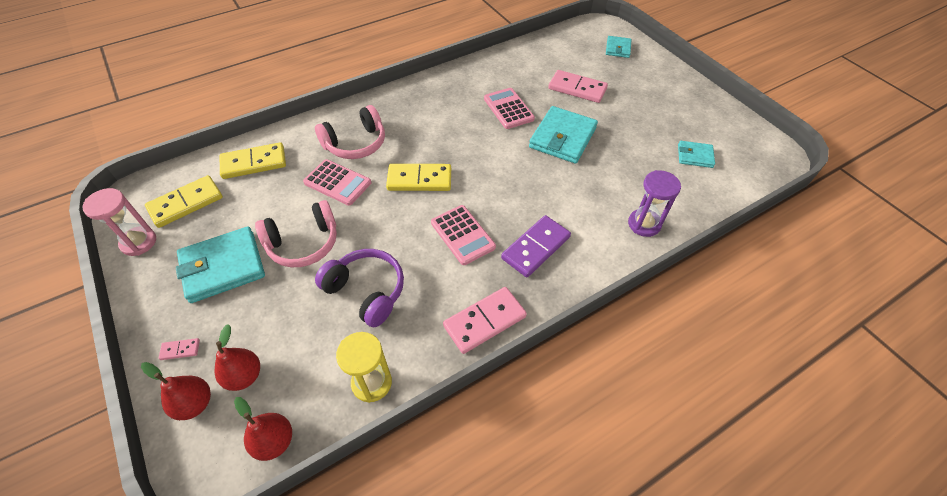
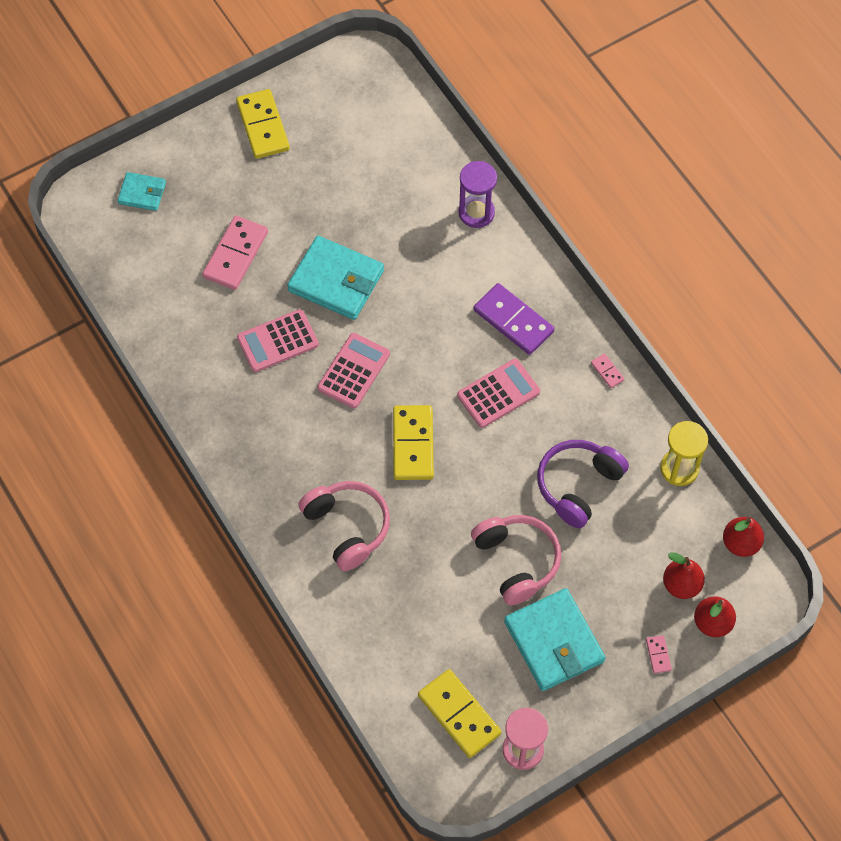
camera: 90 degrees left, 10 degrees up
(254, 163) = (386, 649): yellow domino -> yellow domino (263, 126)
(337, 182) = (419, 539): pink calculator -> pink calculator (353, 371)
(484, 321) = (607, 371): pink domino -> pink domino, size x0.45
(695, 156) = (368, 143): turquoise wallet -> none

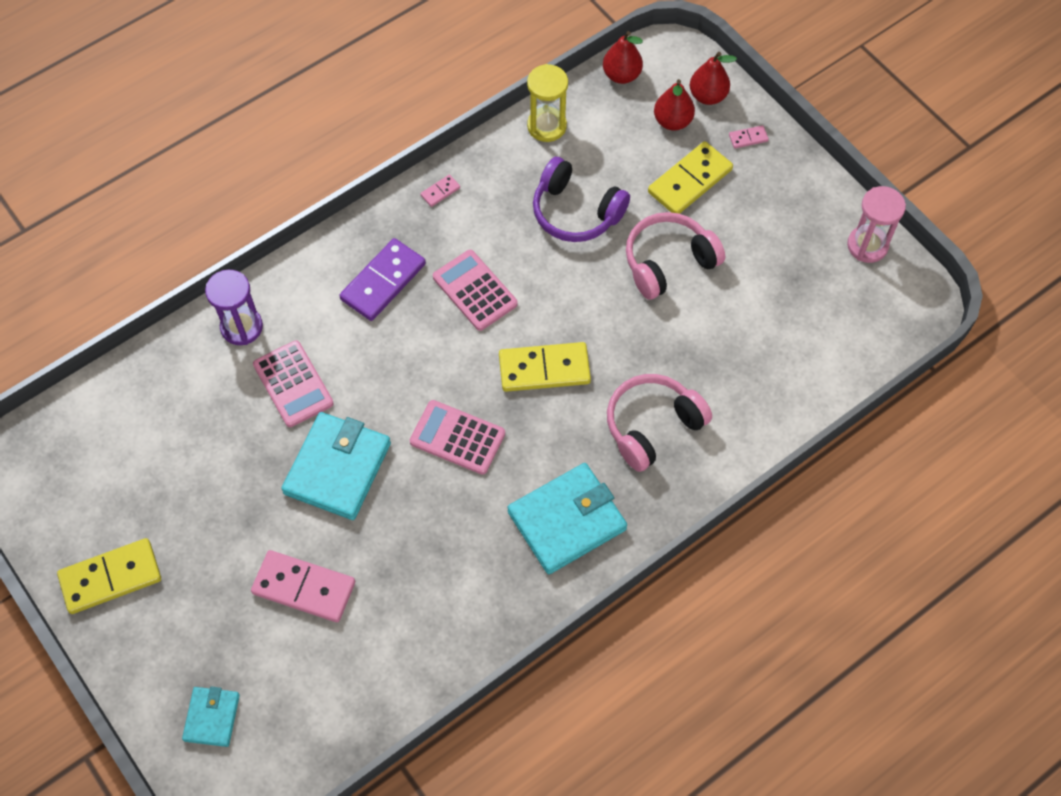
camera: 95 degrees left, 0 degrees up
(278, 341) = (423, 524): pink calculator -> pink calculator (293, 384)
(459, 714) = (843, 303): yellow domino -> yellow domino (690, 181)
(554, 642) = (750, 225): turquoise wallet -> turquoise wallet (567, 520)

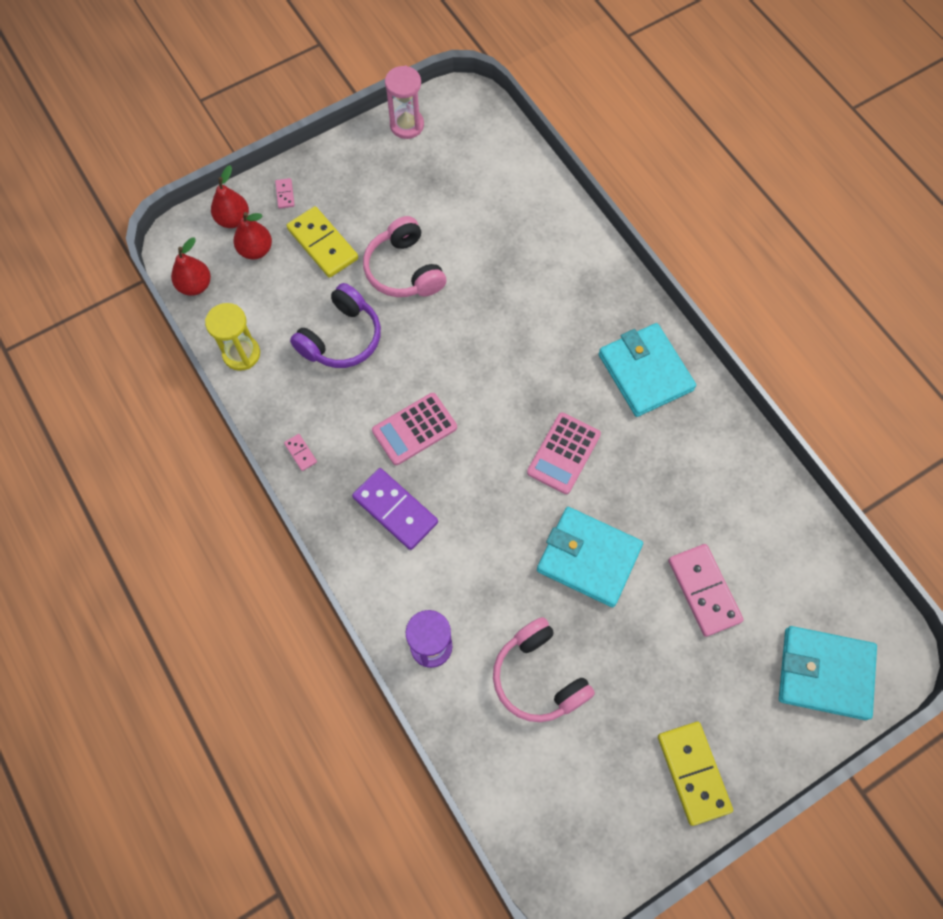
camera: 85 degrees left, 5 degrees up
(212, 717) = (824, 673): turquoise wallet -> turquoise wallet, size x1.84
(293, 384) = (499, 597): pink calculator -> none
(304, 587) = (703, 591): pink domino -> pink domino turned 45 degrees counterclockwise
(544, 369) = (501, 377): yellow domino -> none
(652, 426) = (562, 299): pink headphones -> pink headphones (538, 677)

